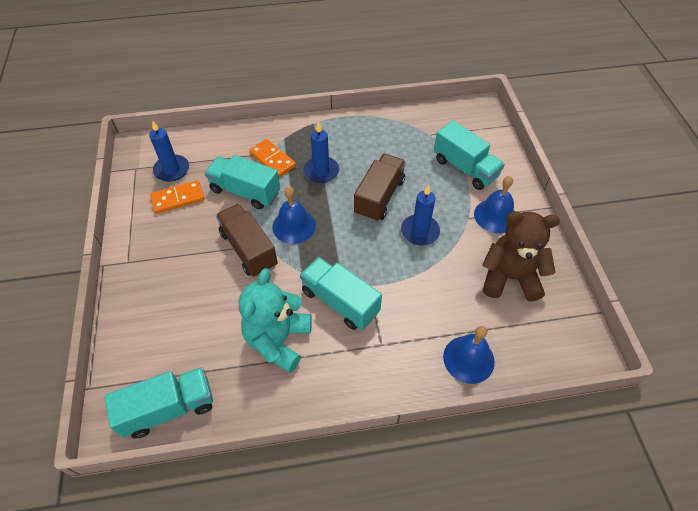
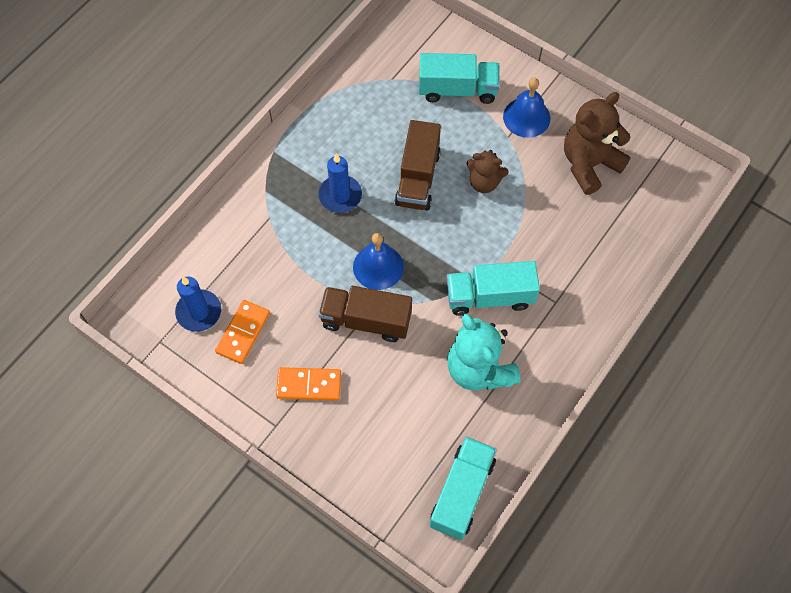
camera: 45 degrees left, 10 degrees up
(245, 192) = (296, 273): turquoise truck -> none
(272, 160) = (282, 221): orange domino -> orange domino (309, 385)
(379, 197) = (418, 178): brown truck -> brown truck turned 150 degrees counterclockwise
(420, 231) = (484, 182): blue candle -> brown teddy bear
(468, 359) = (624, 256): blue bell -> none

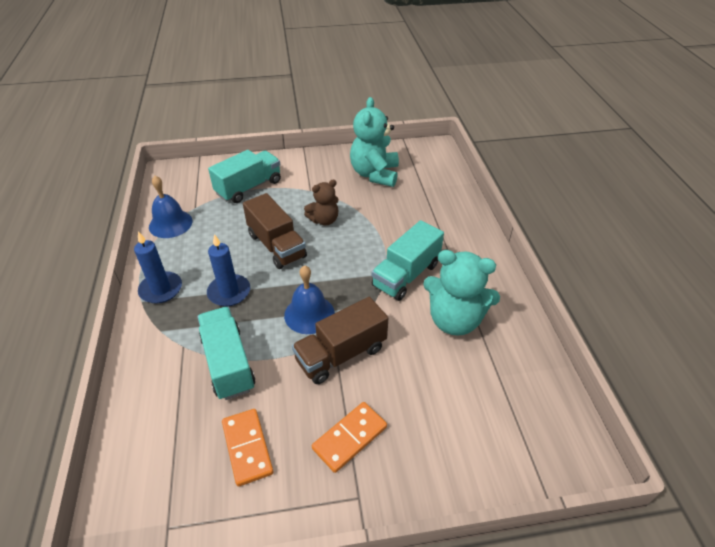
camera: 45 degrees left, 20 degrees down
(199, 312) = (185, 466): blue candle -> blue candle (161, 289)
(462, 493) = (549, 408): turquoise truck -> turquoise truck (228, 363)
(526, 117) = (310, 175): blue bell -> blue bell (170, 224)
(589, 164) = (374, 174): brown teddy bear -> turquoise teddy bear

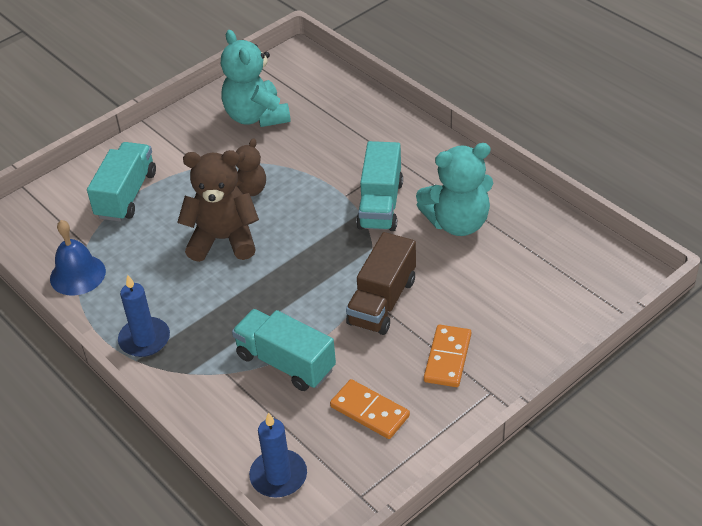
camera: 30 degrees left, 0 degrees up
(229, 292) = (220, 306): blue candle -> blue candle (278, 476)
(276, 246) = (223, 240): brown truck -> brown teddy bear
(309, 314) = (320, 284): blue bell -> none

